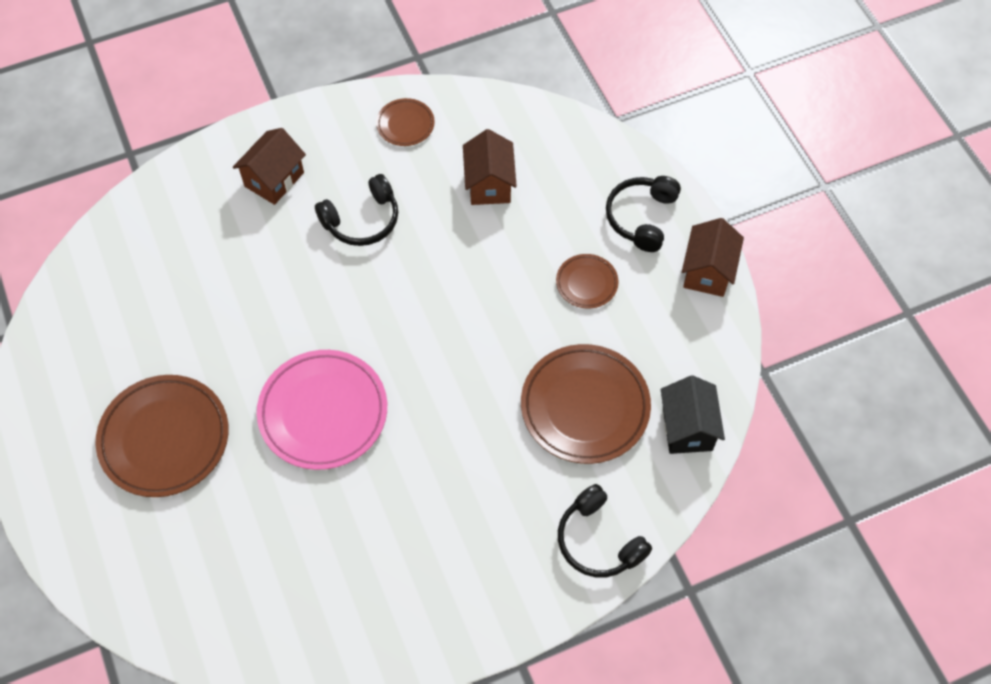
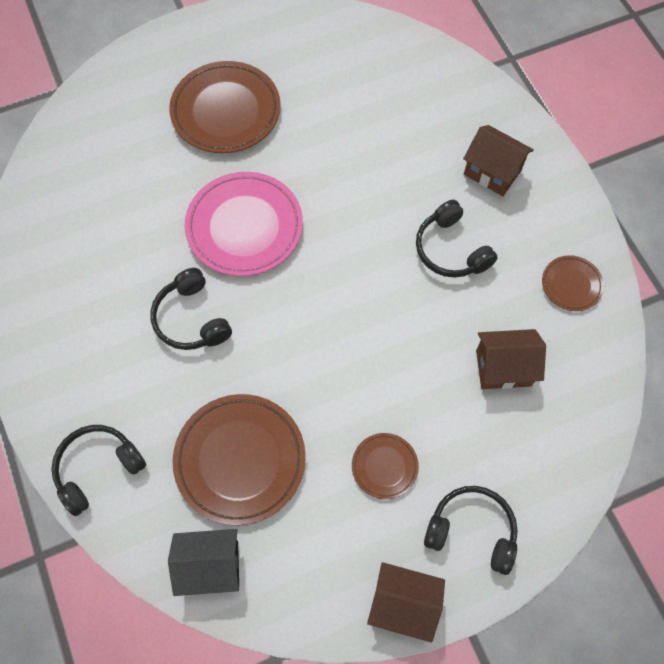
camera: 90 degrees right, 5 degrees up
(432, 460) = (191, 319): none -> black headphones

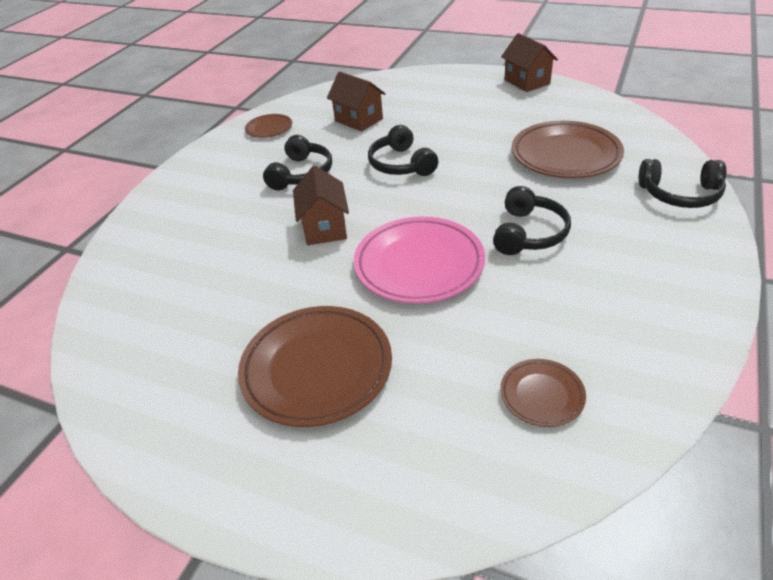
camera: 130 degrees left, 25 degrees down
(211, 566) = (627, 128): black house -> none
(384, 466) = (477, 118): brown plate -> brown plate (541, 395)
(471, 531) = (461, 86): black headphones -> black headphones (401, 164)
(492, 172) = (209, 193): brown house -> brown house (325, 228)

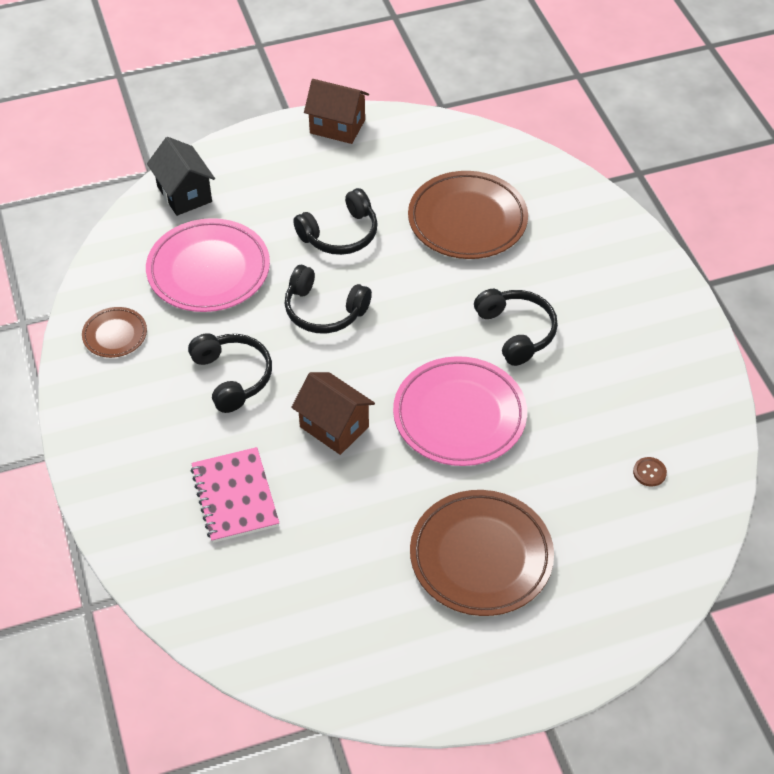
camera: 45 degrees left, 10 degrees up
(216, 235) = (235, 496): none -> pink notebook
(358, 120) = (209, 270): brown house -> pink plate
(392, 83) = (184, 194): none -> black house
(541, 395) = (649, 472): brown plate -> brown button
(680, 194) = (596, 223): black headphones -> black headphones (340, 234)

